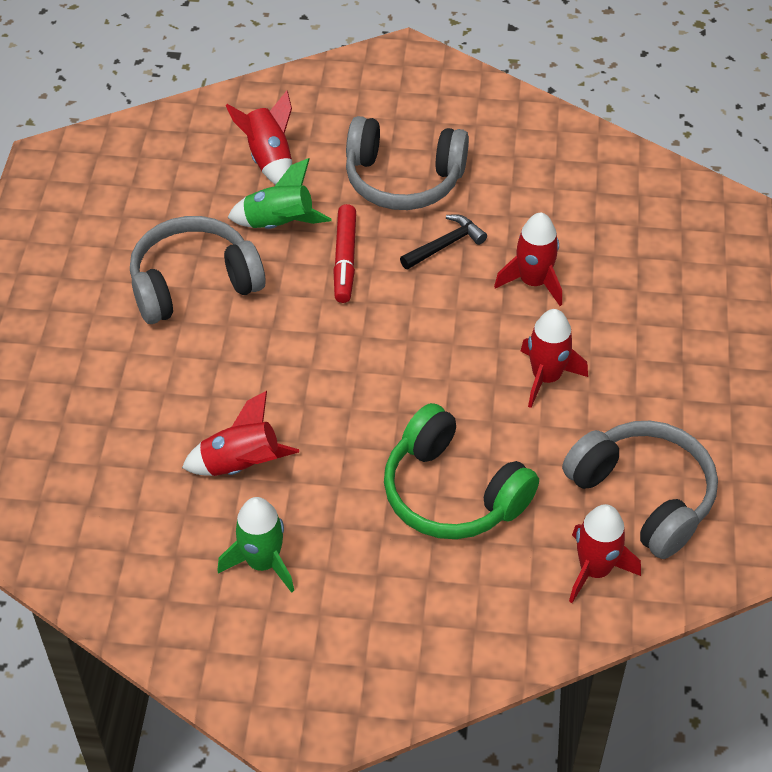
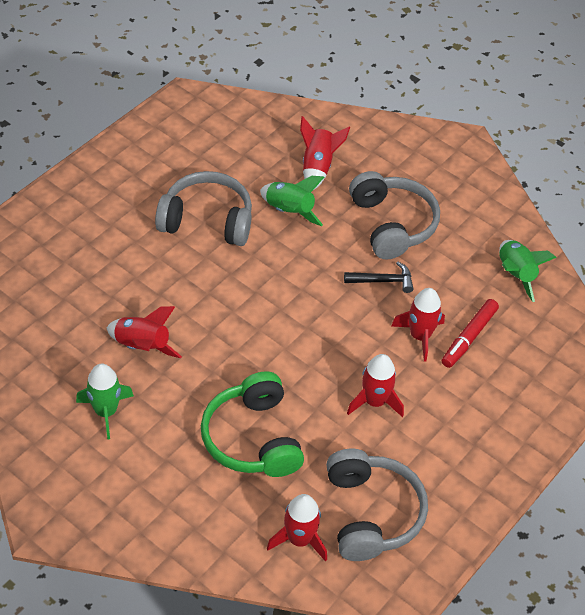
camera: 30 degrees right, 0 degrees up
(345, 259) = (311, 255): red marker -> red marker (469, 337)
(403, 179) = (392, 224): grey headphones -> grey headphones turned 150 degrees counterclockwise
(574, 165) = (515, 275): none -> green rocket

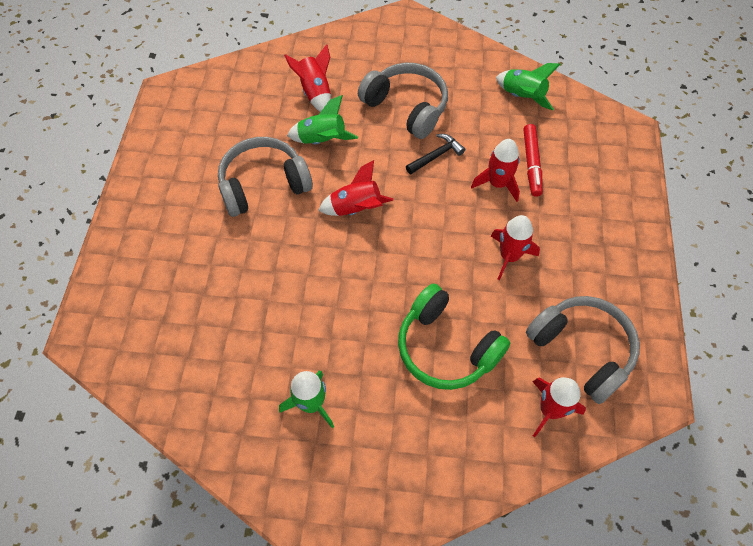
camera: 30 degrees left, 10 degrees up
(142, 346) = (296, 325): red rocket -> red rocket (356, 208)

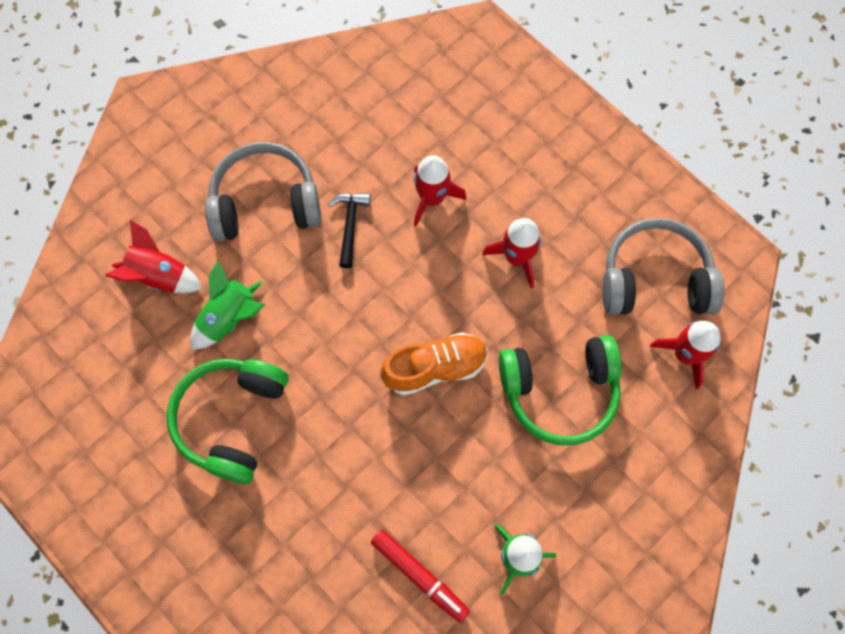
camera: 50 degrees left, 10 degrees up
(263, 184) = (231, 420): grey headphones -> green headphones
(356, 208) = (343, 351): red rocket -> none
(392, 264) = (435, 368): none -> orange shoe
(522, 97) = (355, 87): green rocket -> none
(531, 163) = (437, 149): red marker -> red marker (419, 575)

